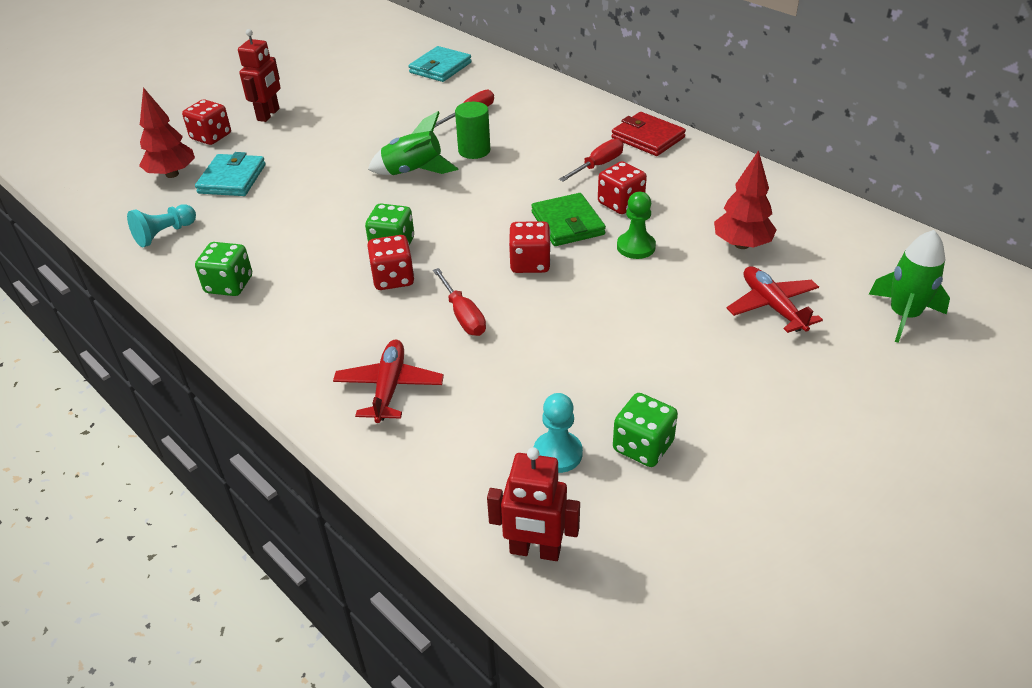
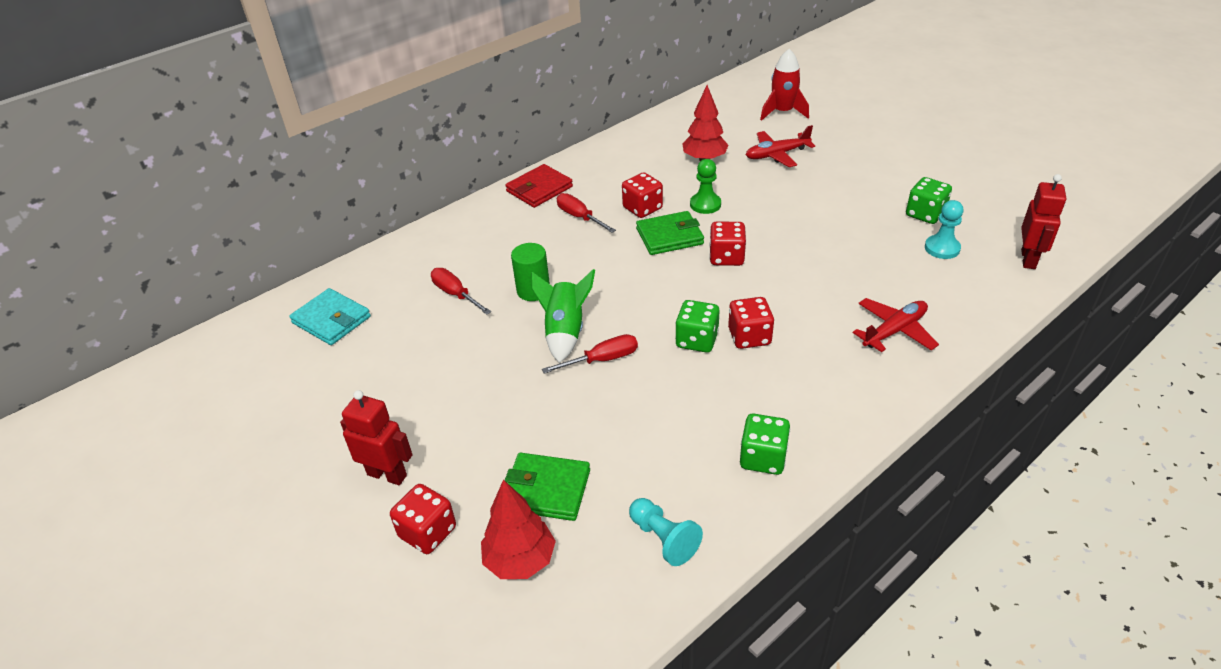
camera: 85 degrees left, 0 degrees up
(232, 179) = (546, 490): turquoise wallet -> green wallet
(389, 387) = (894, 331): red plane -> red plane turned 135 degrees clockwise
(463, 315) = (799, 293): red screwdriver -> red screwdriver (602, 360)
(903, 315) = (782, 112): green rocket -> red rocket

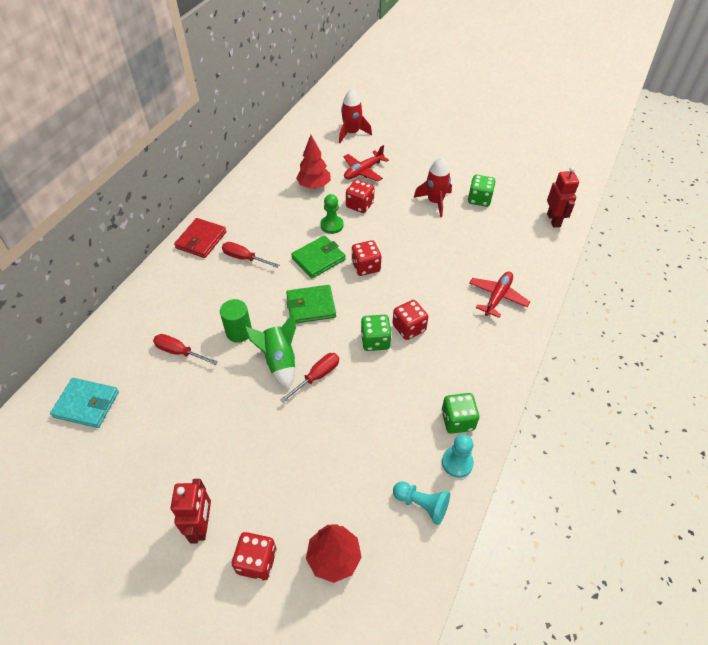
camera: 25 degrees left, 10 degrees up
(387, 474) = (202, 525): red robot -> red robot turned 90 degrees clockwise
(546, 490) = (326, 495): green wallet -> green wallet (311, 306)
(642, 208) = (288, 239): red dice -> red dice (359, 205)
(859, 205) = (435, 202): none -> red rocket
(942, 248) = (500, 224): turquoise pawn -> turquoise pawn (457, 462)

